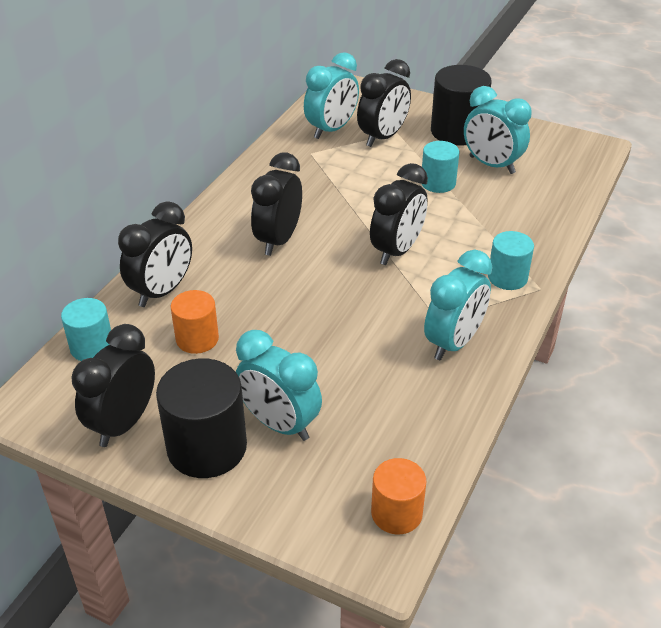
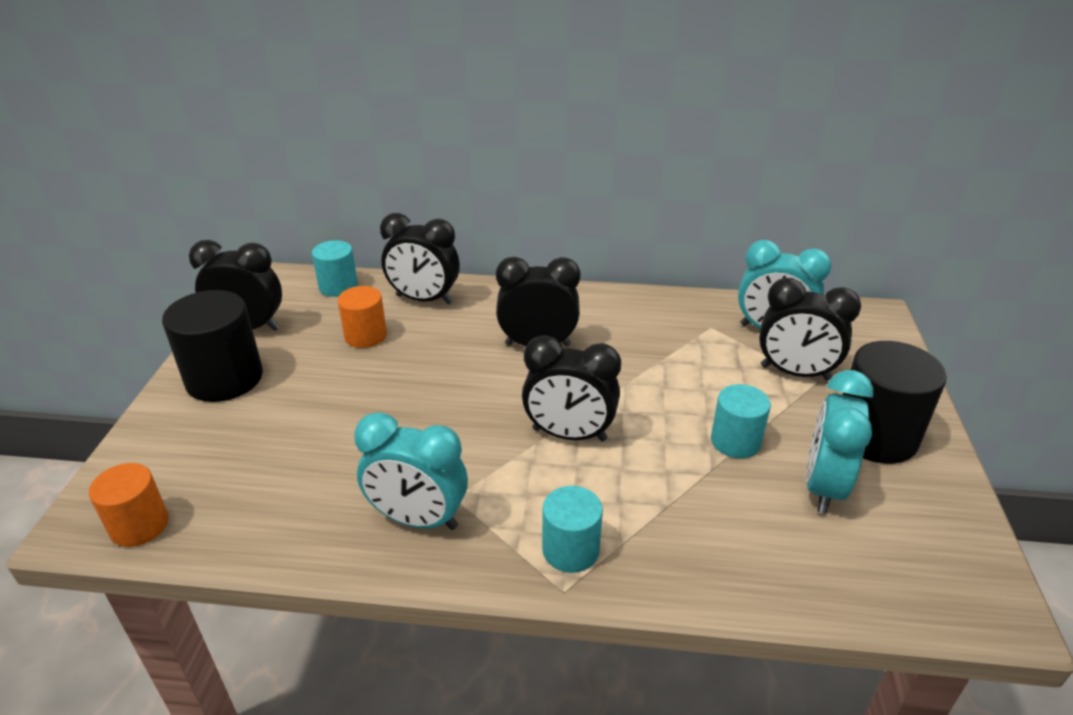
camera: 70 degrees right, 5 degrees down
(279, 424) = (259, 414): turquoise clock -> none

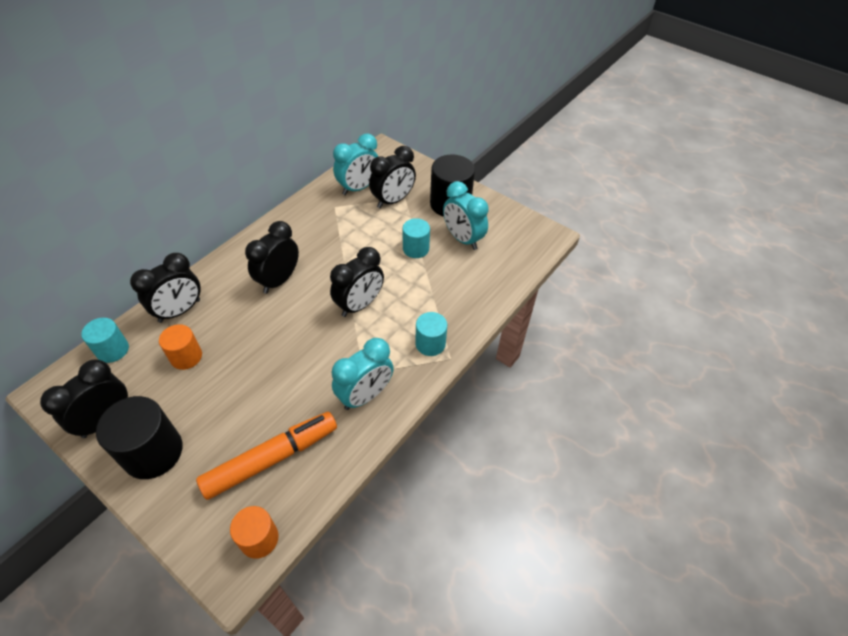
camera: 60 degrees left, 15 degrees up
(262, 477) = (271, 458): none -> orange marker

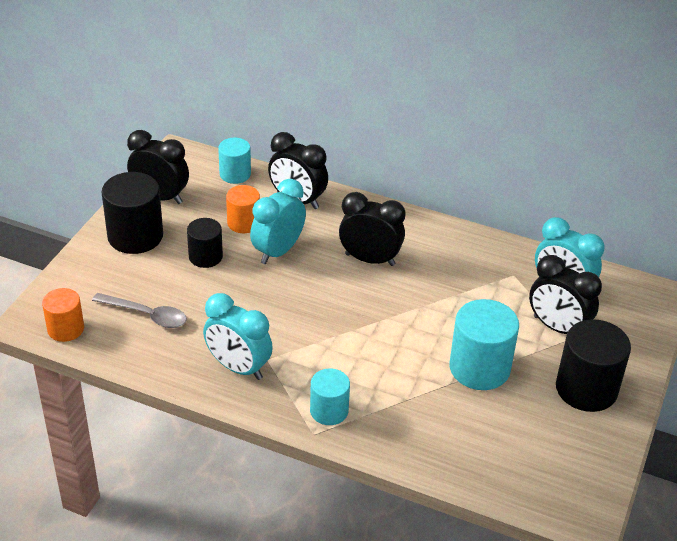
camera: 75 degrees right, 10 degrees down
(216, 395) = (205, 256): none -> black cylinder
(271, 458) = (146, 315): orange marker -> grey spoon
(359, 305) = (362, 335): black clock -> none
(416, 249) = (479, 368): turquoise cylinder -> turquoise cylinder, size x1.65
(462, 239) = (523, 414): turquoise clock -> turquoise clock (278, 251)

